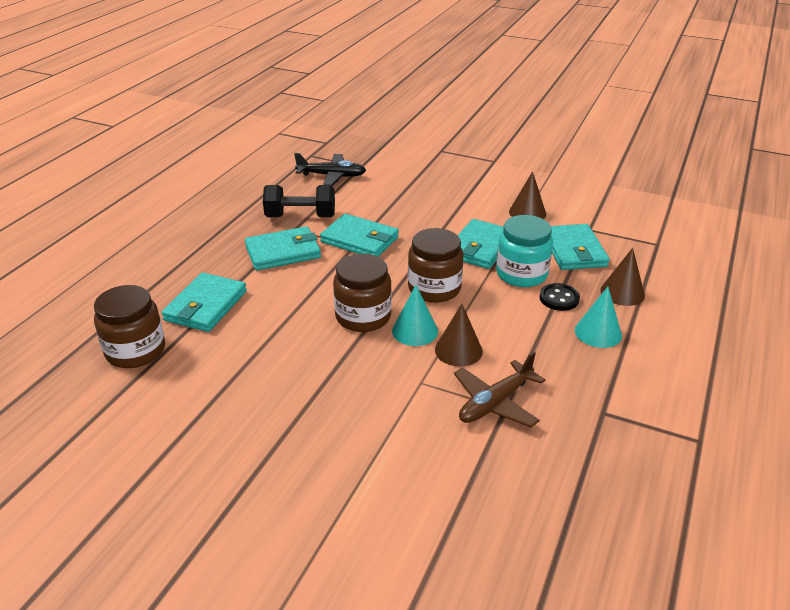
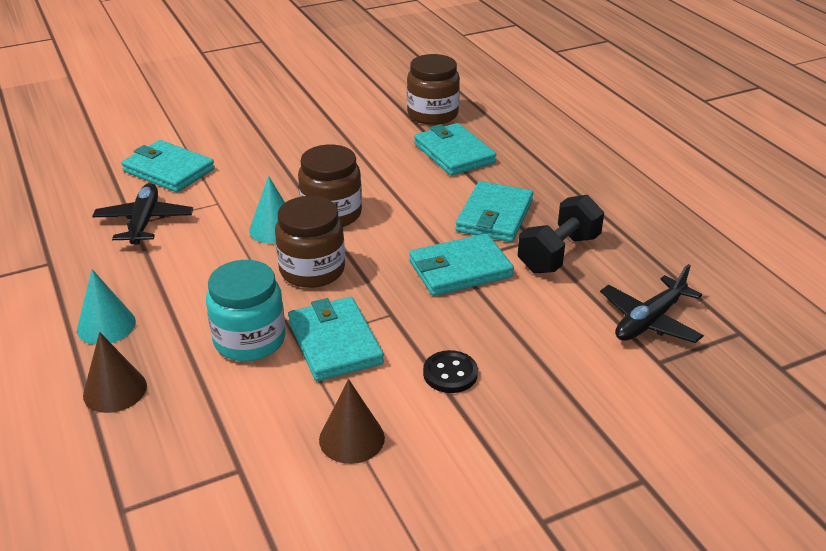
camera: 130 degrees right, 0 degrees up
(458, 350) = (218, 237): brown cone -> none
(495, 403) = (144, 222): brown plane -> black plane
(559, 298) = (180, 337): black button -> black button (450, 373)
(574, 251) = (225, 414): turquoise wallet -> turquoise wallet (169, 170)

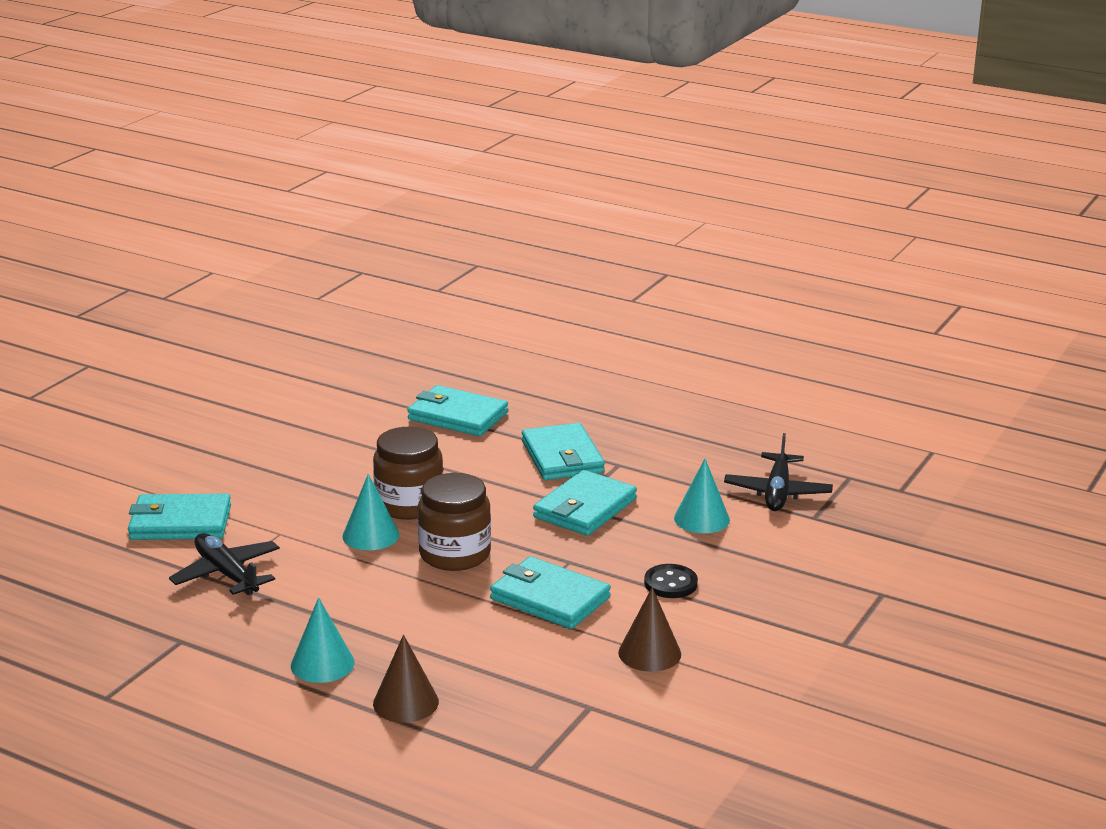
camera: 35 degrees left, 10 degrees down
(249, 340) = (473, 624): turquoise jar -> none
(432, 114) = (389, 387): brown jar -> none
(549, 319) = (701, 519): none -> turquoise cone
(559, 254) = (652, 468): black dumbbell -> none

